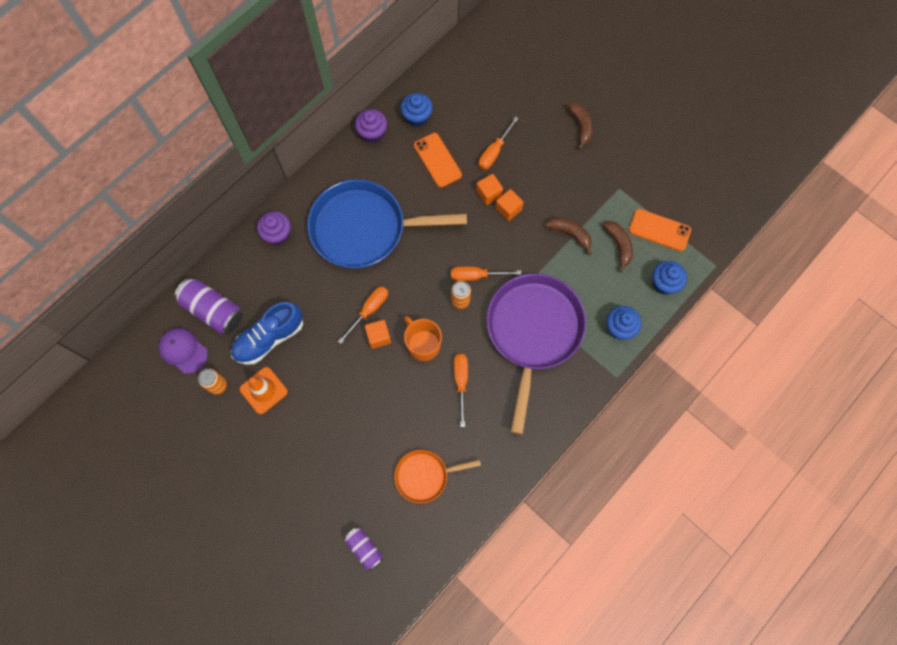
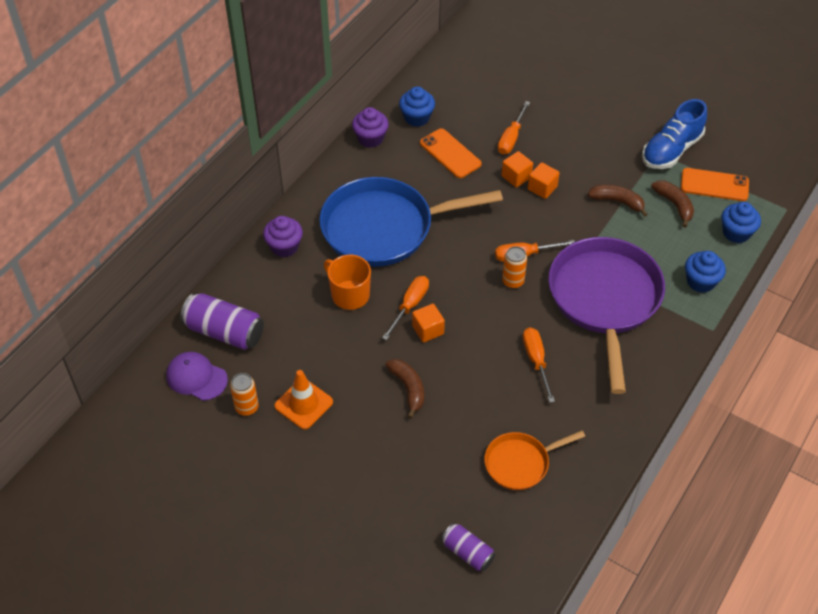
camera: 10 degrees left, 20 degrees down
(269, 338) = (298, 350): blue shoe -> blue shoe (671, 150)
(423, 344) = (482, 330): orange mug -> orange mug (349, 295)
(580, 126) = (598, 103): brown banana -> brown banana (408, 388)

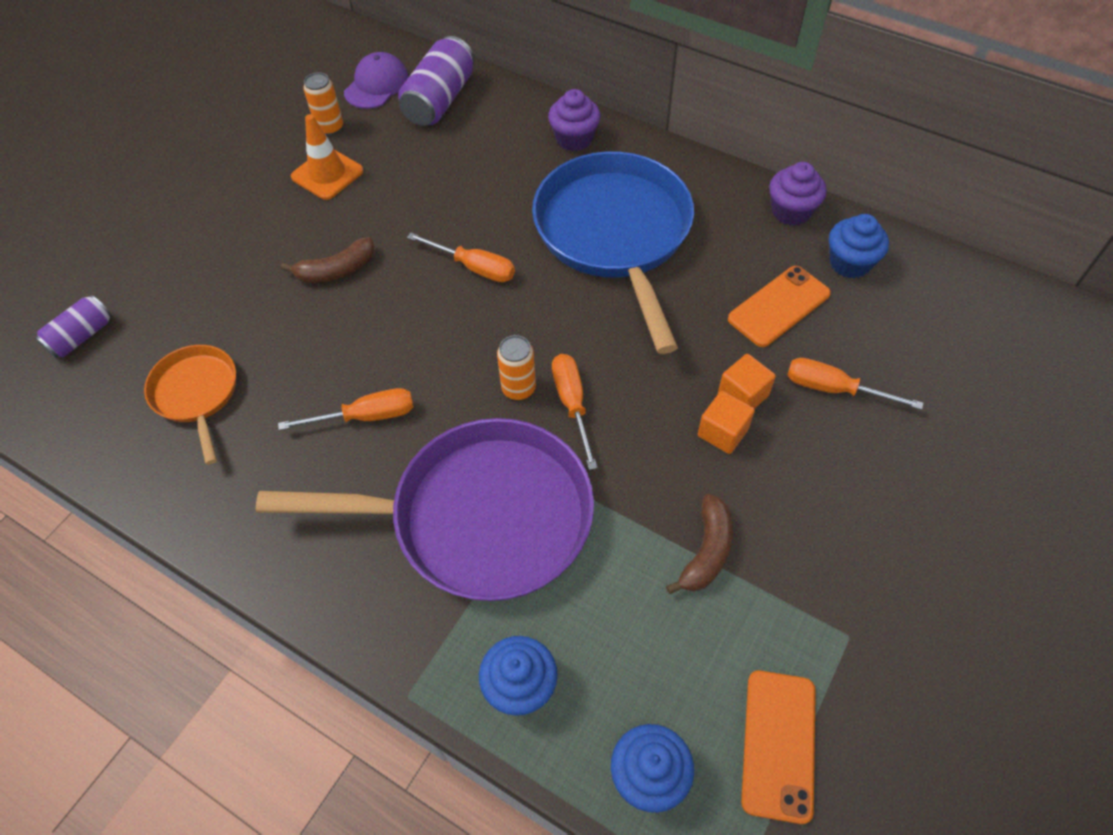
camera: 90 degrees right, 5 degrees up
(349, 295) = (494, 205): orange mug -> none
(428, 330) = (431, 288): orange cube -> none
(671, 150) = (863, 664): blue shoe -> none
(674, 205) = (711, 655): brown banana -> none

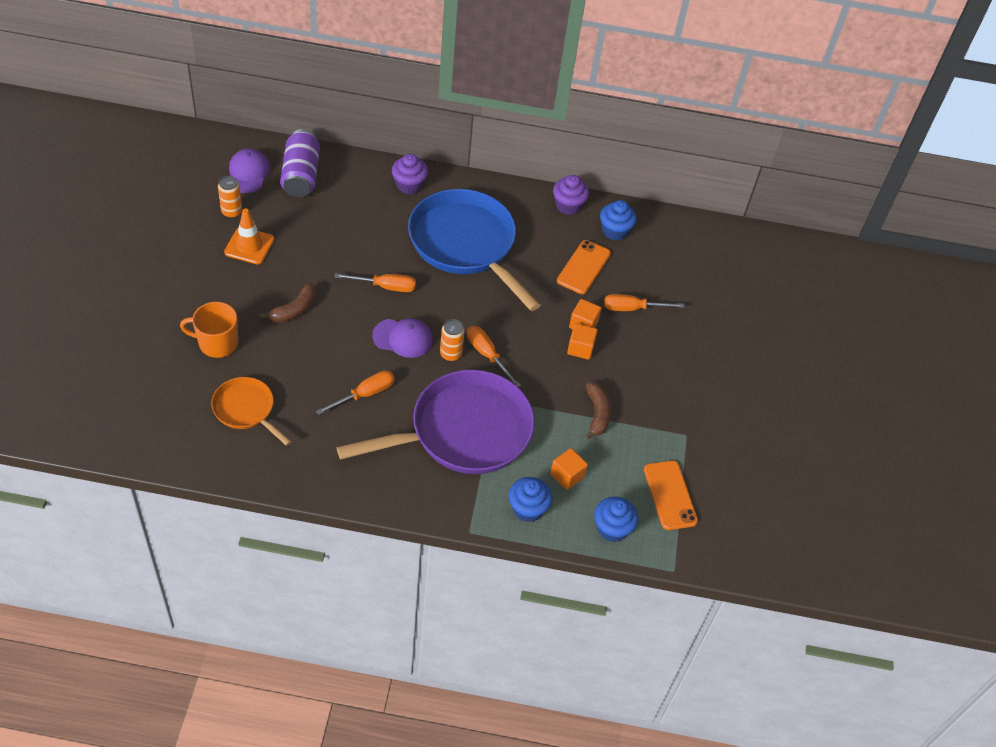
camera: 30 degrees left, 5 degrees down
(82, 336) = (141, 395): purple can -> none
(214, 291) = (217, 343): none -> orange mug
(461, 347) = (403, 338): none -> purple cap
(611, 646) = (567, 475): none -> orange cube

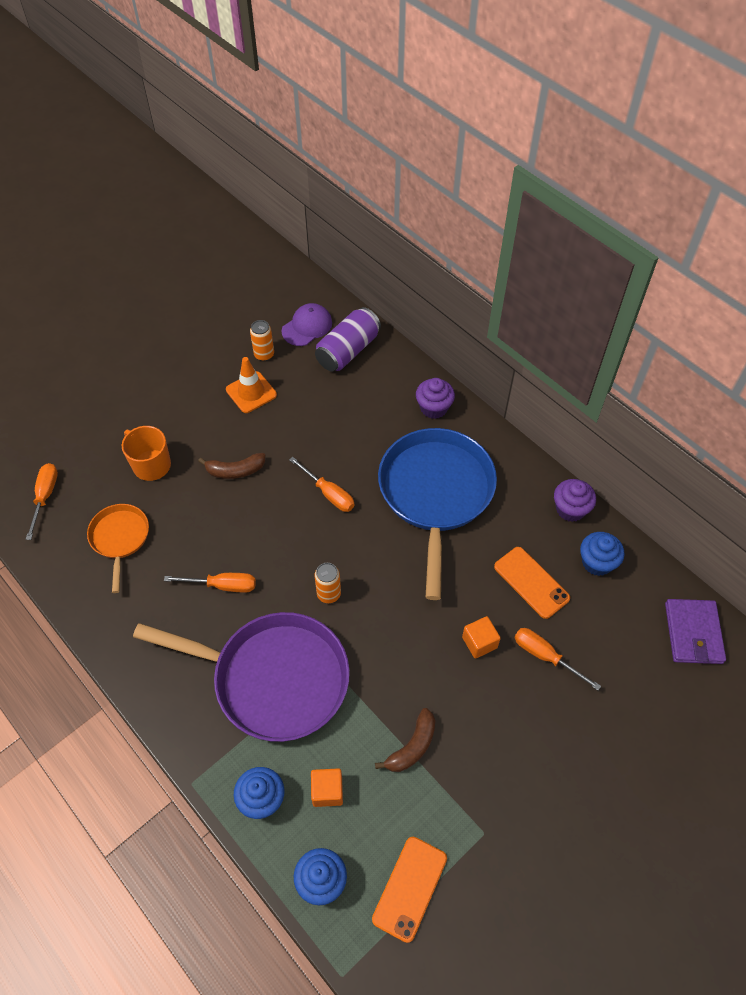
camera: 45 degrees right, 5 degrees up
(403, 338) = (301, 552): purple cap -> none
(487, 355) = (360, 616): orange screwdriver -> orange screwdriver (45, 497)
(580, 348) = (455, 666): orange cube -> none
(583, 267) = (531, 582): orange phone -> orange phone turned 75 degrees clockwise
(709, 242) = (693, 633): none -> purple wallet

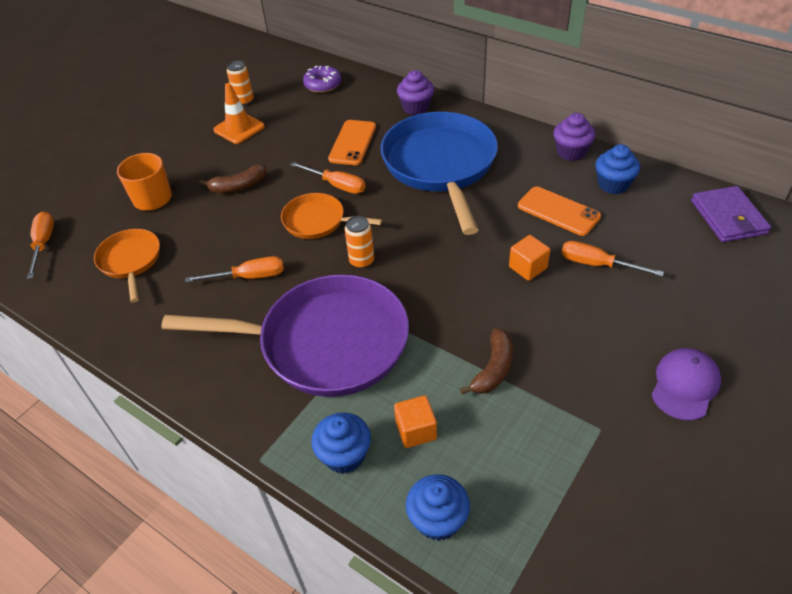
camera: 10 degrees left, 10 degrees down
(300, 534) = (318, 221): none -> orange pan
(307, 327) = (279, 76): purple cap -> purple cap (685, 385)
(348, 351) = (323, 84): purple can -> purple donut
(410, 888) = (541, 502): orange phone -> orange phone (352, 143)

